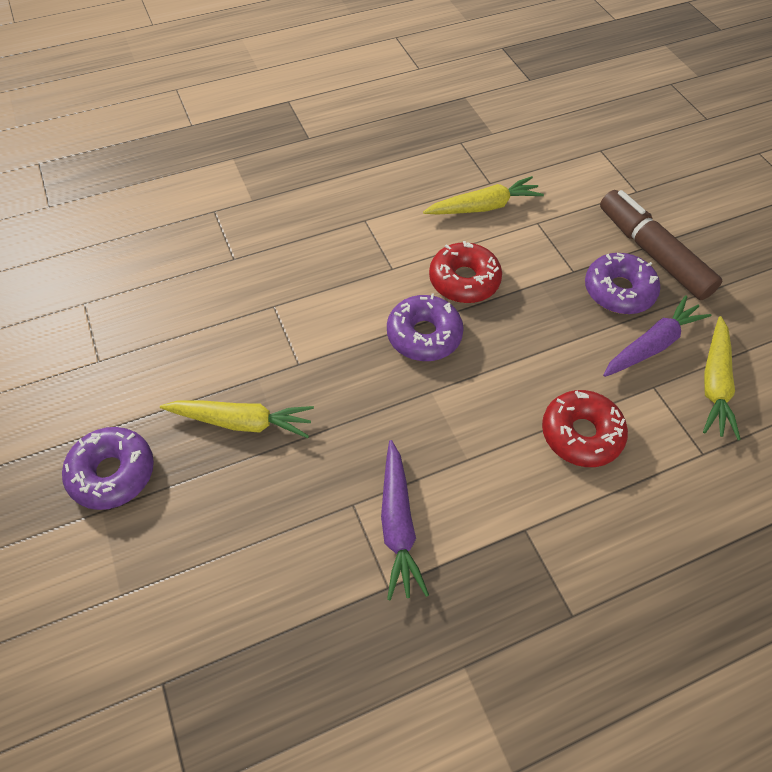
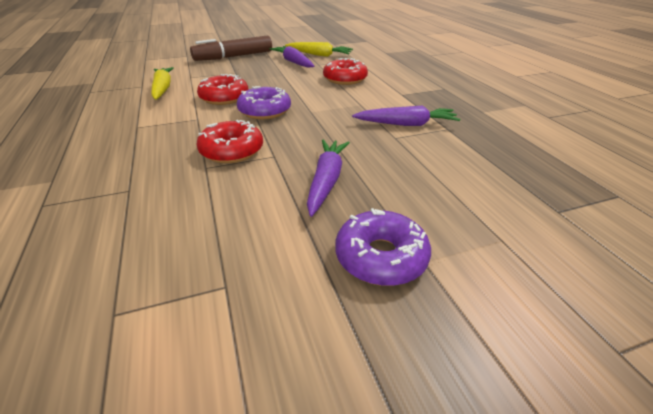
camera: 85 degrees left, 20 degrees down
(242, 422) = (326, 180): yellow carrot -> purple carrot
(309, 321) = (232, 151): none -> red donut
(618, 291) = (255, 65): purple donut -> none

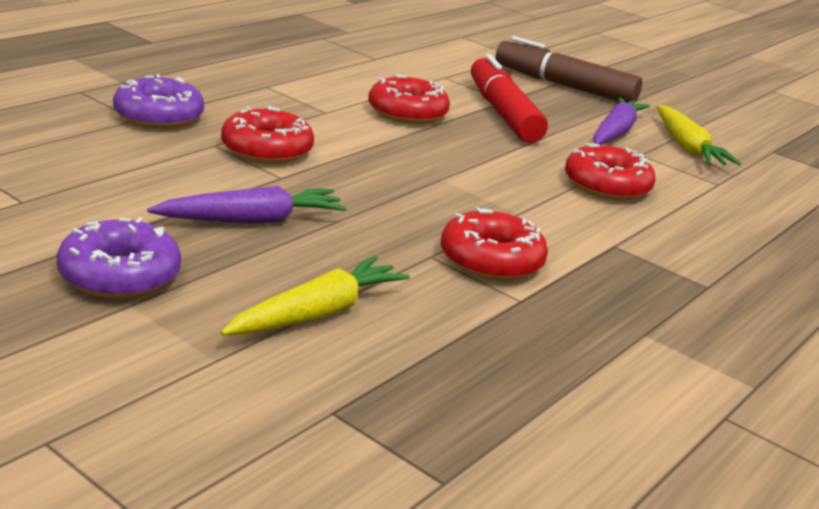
camera: 55 degrees right, 10 degrees down
(162, 89) = (383, 71): yellow carrot -> yellow carrot (317, 313)
(249, 77) = (503, 113): none -> red marker
(264, 111) = (399, 147): purple donut -> purple donut (158, 116)
(406, 124) = (491, 260): purple carrot -> red donut

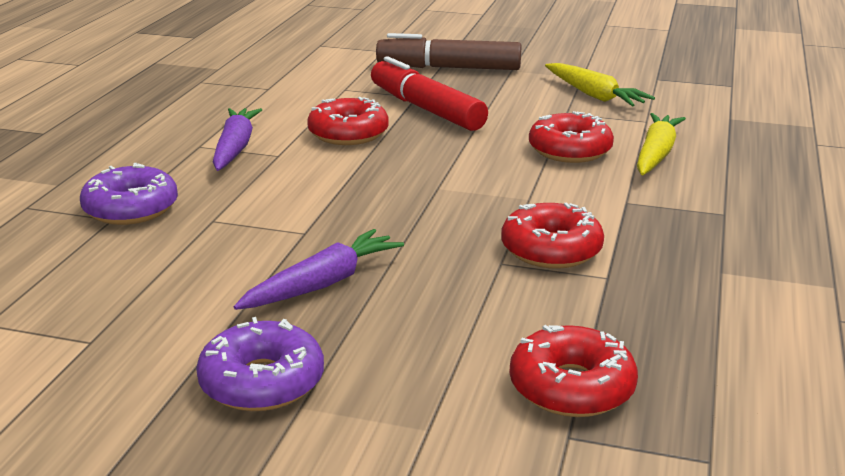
camera: 20 degrees left, 0 degrees up
(266, 150) = (265, 210): red donut -> red donut (571, 387)
(317, 313) = (466, 351): yellow carrot -> yellow carrot (656, 154)
(615, 132) = (529, 99): purple carrot -> purple carrot (235, 148)

